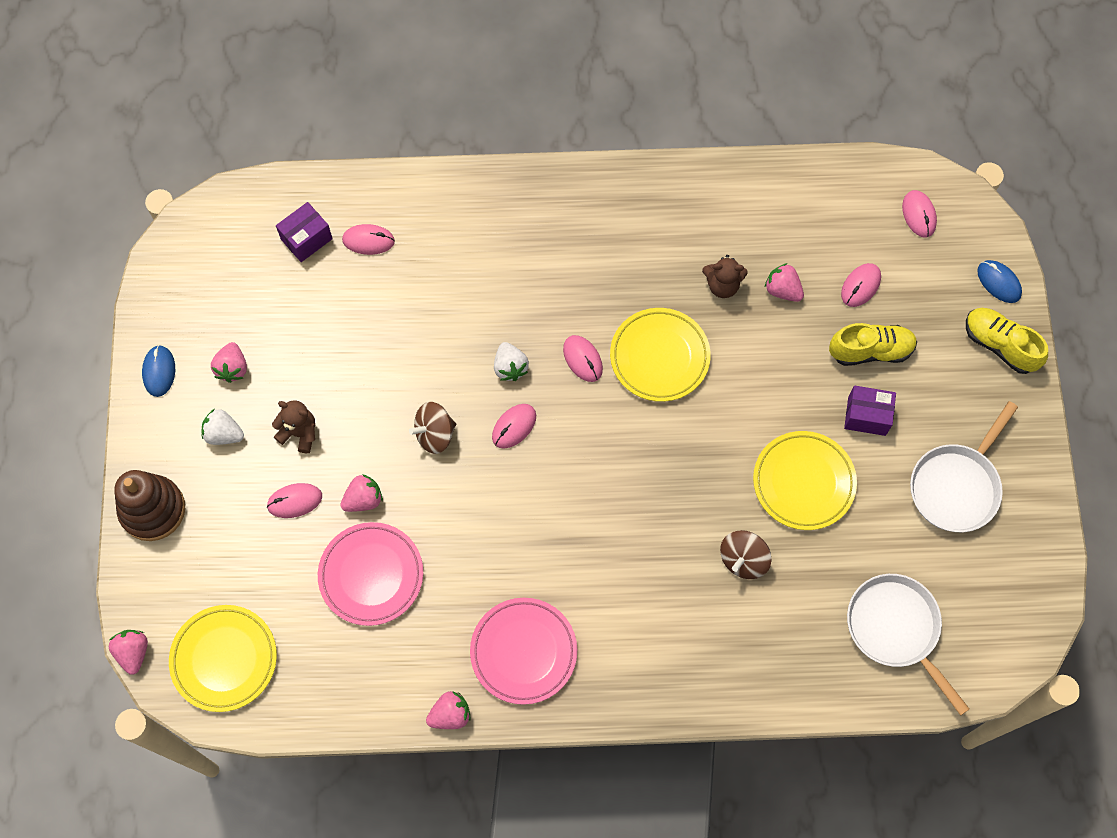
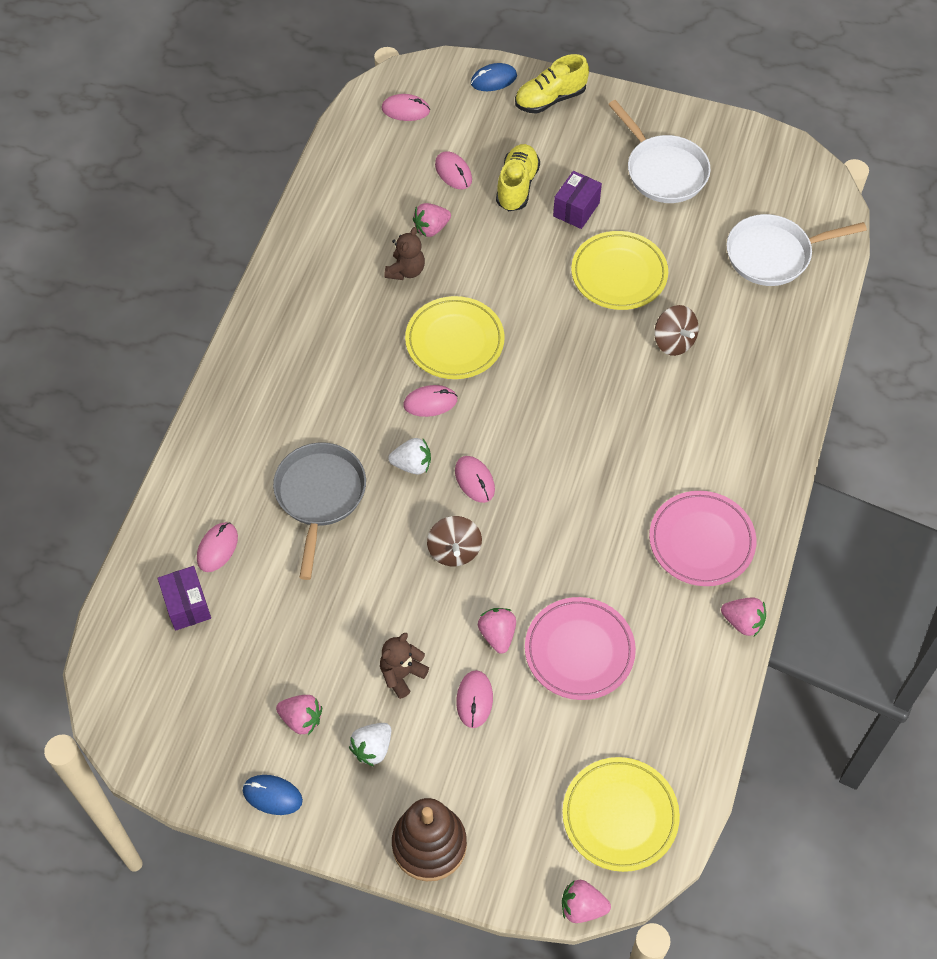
camera: 70 degrees left, 10 degrees down
(449, 302) = (320, 496): none -> grey pan
(450, 715) = (743, 622): pink strawberry -> pink strawberry turned 120 degrees clockwise

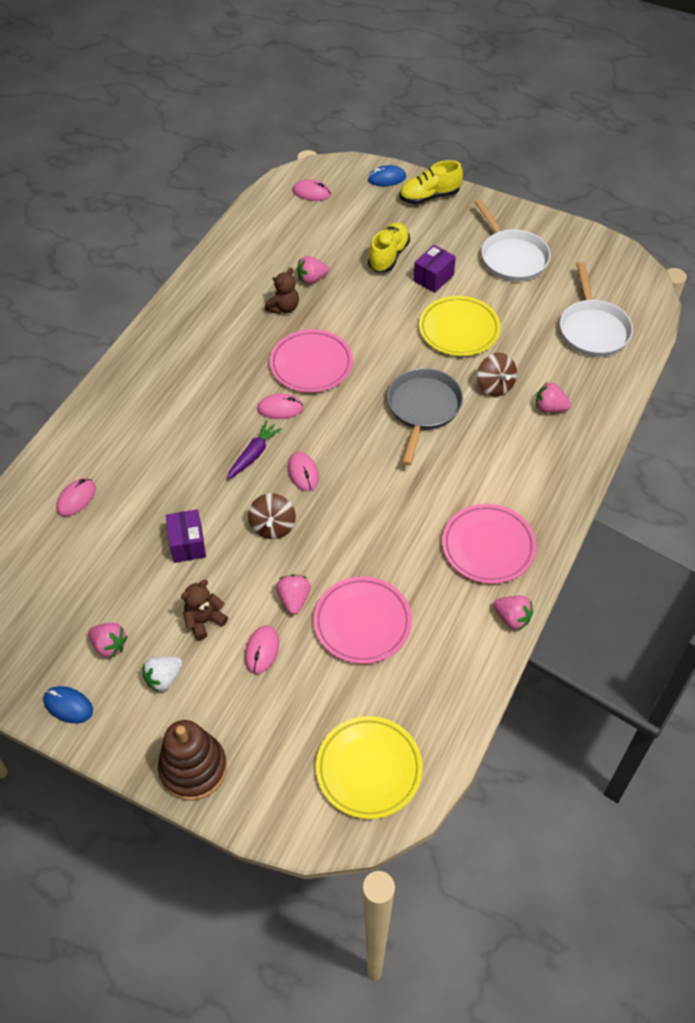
camera: 10 degrees right, 5 degrees down
(187, 605) = (39, 540): purple box -> purple box (187, 544)
(320, 496) = (171, 469): grey pan -> grey pan (423, 409)
(412, 465) = (253, 454): white strawberry -> purple carrot
(453, 172) = (339, 241): pink mouse -> none
(454, 341) = (311, 364): yellow plate -> pink plate
(582, 907) = (317, 845): pink strawberry -> pink strawberry (550, 408)
(773, 255) = (593, 329): white pan -> white pan turned 90 degrees counterclockwise

